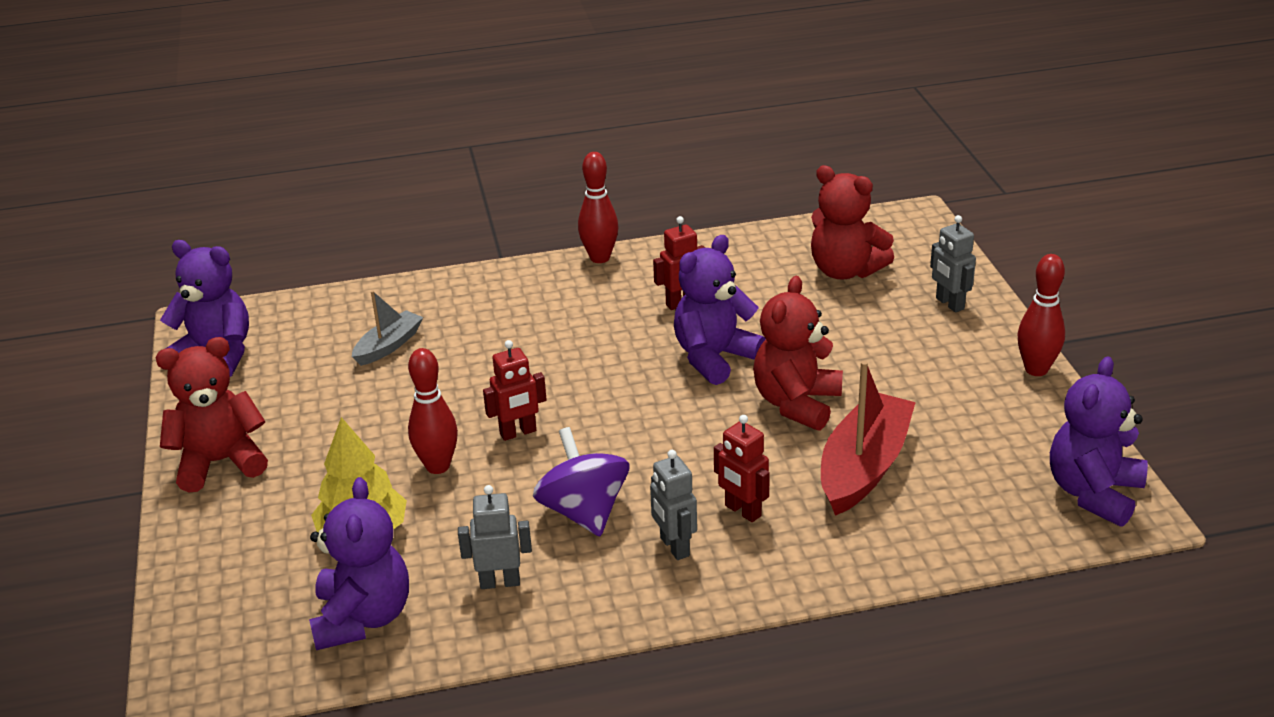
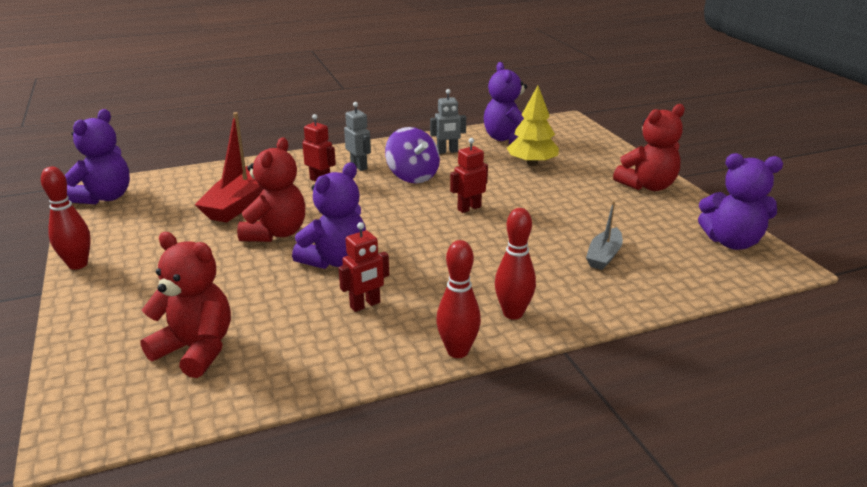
camera: 170 degrees right, 5 degrees down
(438, 466) = (510, 190): red bowling pin -> red bowling pin (513, 313)
(949, 304) = (110, 317): grey robot -> none

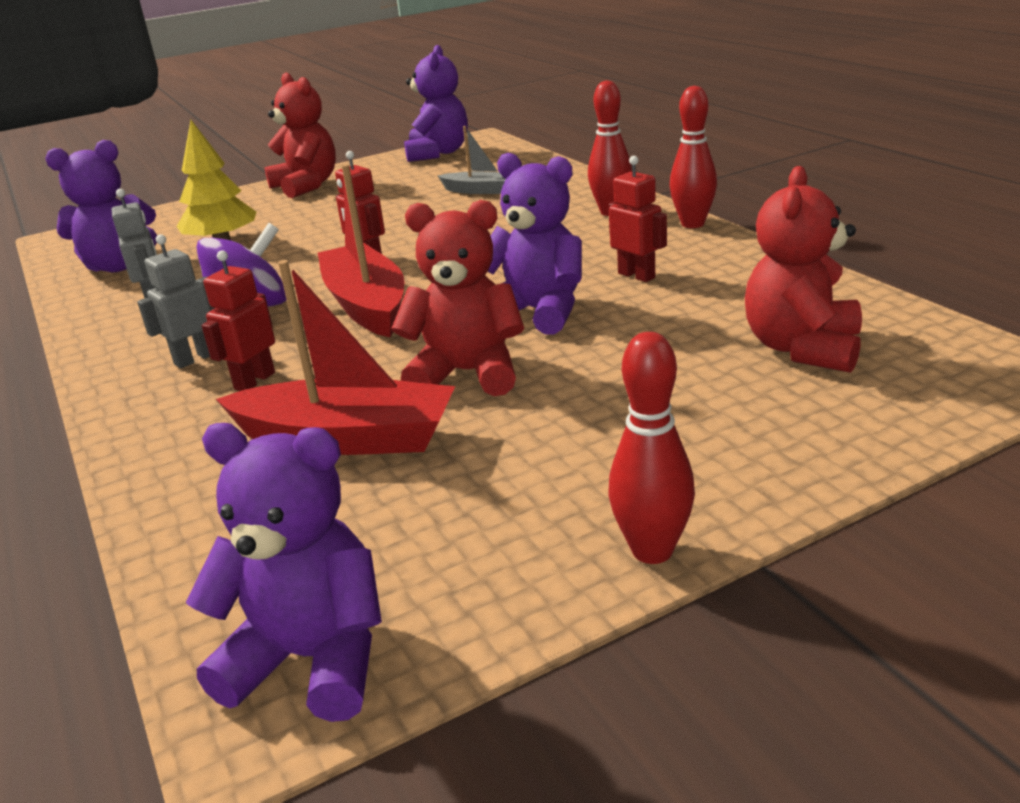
camera: 95 degrees left, 0 degrees up
(392, 207) = (366, 305): none -> red boat

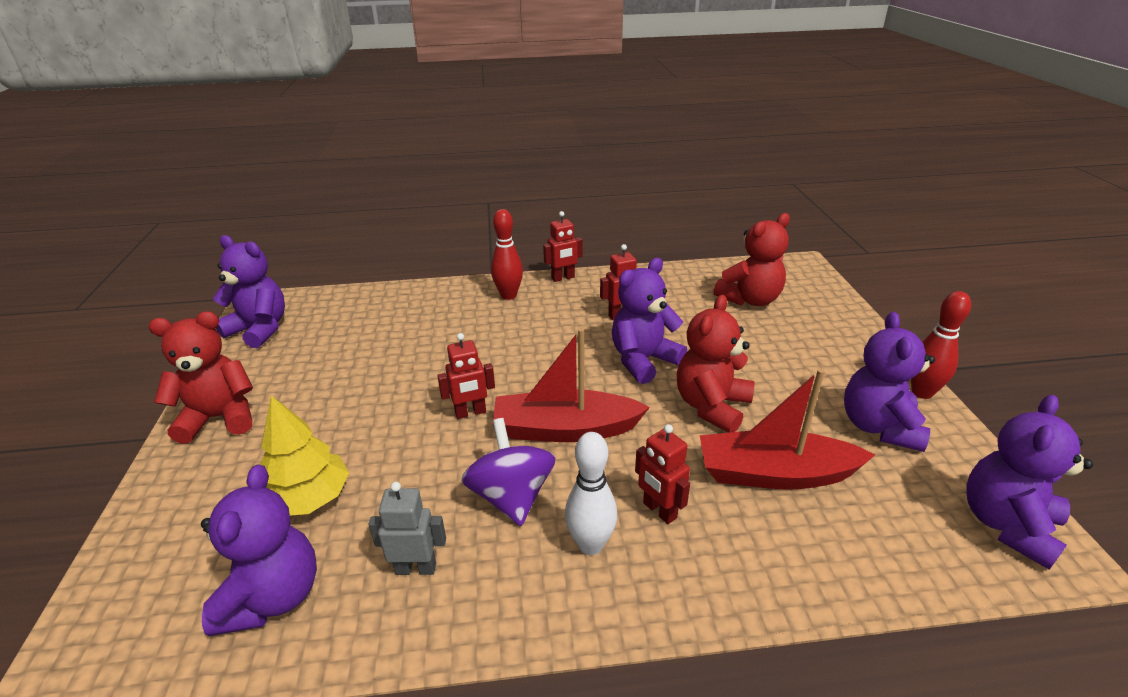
camera: 70 degrees left, 5 degrees up
(195, 358) = (590, 545): grey robot -> white bowling pin
(347, 438) = (774, 474): red boat -> red boat turned 120 degrees counterclockwise
(479, 190) = (389, 331): grey boat -> none
(508, 511) = (878, 427): none -> purple teddy bear
(692, 224) = (563, 278): red bowling pin -> red robot
(802, 348) = (750, 299): red teddy bear -> red teddy bear turned 75 degrees counterclockwise

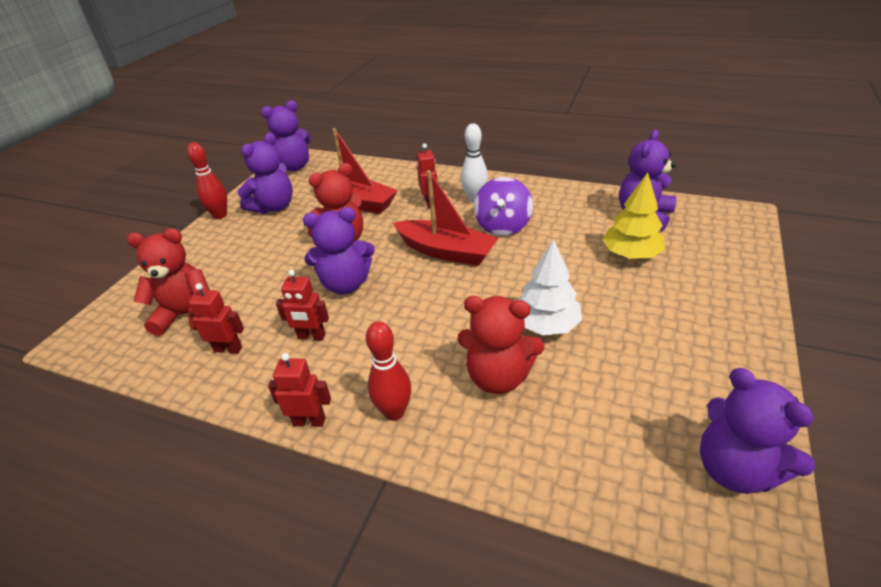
camera: 150 degrees left, 5 degrees up
(220, 418) = (728, 338): red teddy bear -> red teddy bear (498, 377)
(410, 380) = (546, 325): none -> white tree
(416, 568) = (566, 210): grey robot -> none
(470, 413) = (505, 280): red robot -> red robot (228, 349)

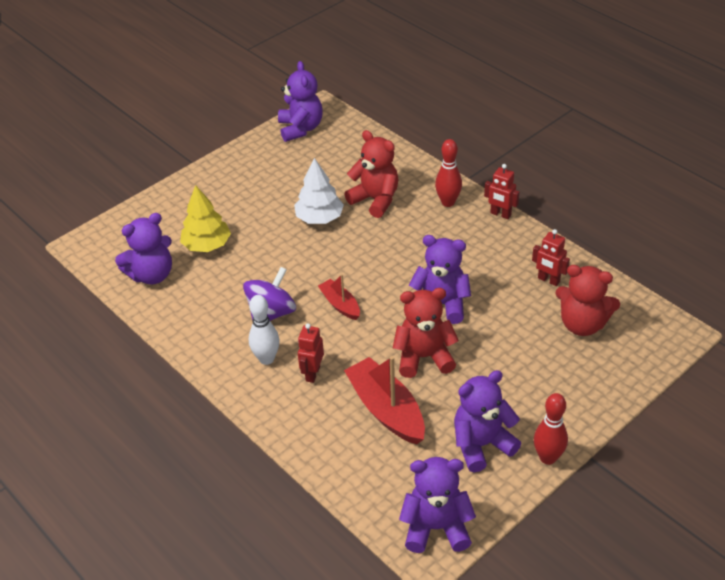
camera: 155 degrees left, 5 degrees up
(311, 336) = (483, 268): red robot -> none
(446, 251) = (340, 304): red boat -> red boat, size x0.57

